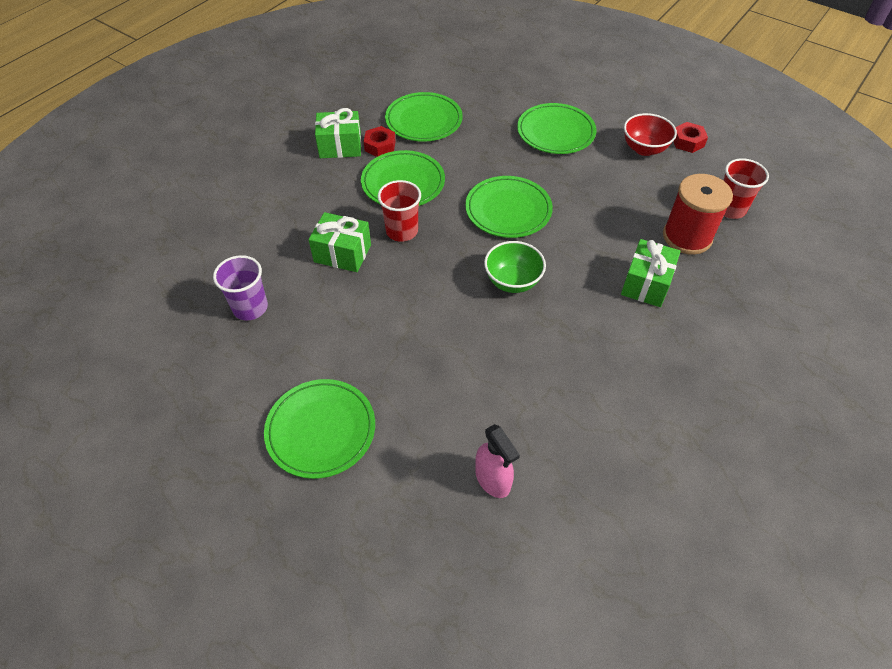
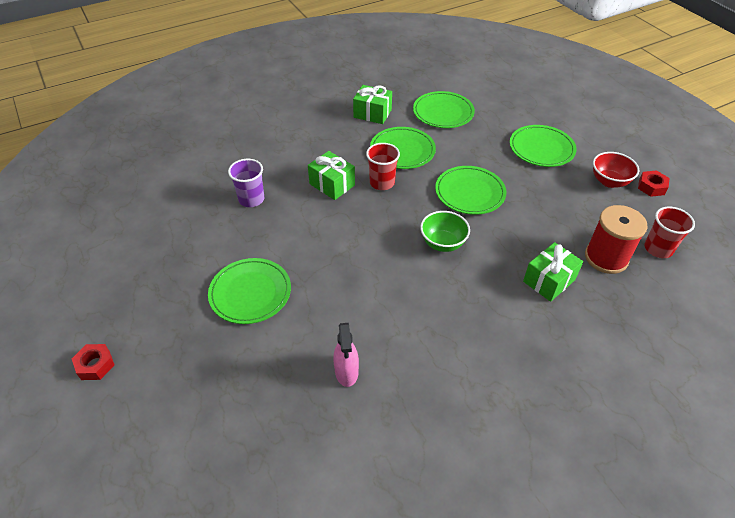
camera: 25 degrees right, 5 degrees down
(380, 146) = (400, 121): red nut -> red nut (95, 365)

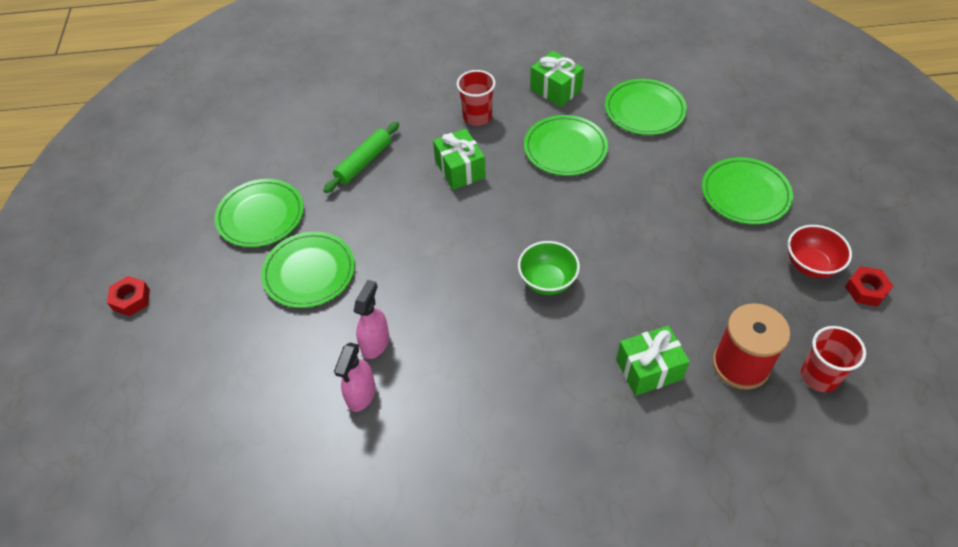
camera: 25 degrees right, 5 degrees up
(251, 199) = (363, 162): purple cup -> green rolling pin
(336, 329) = (375, 343): none -> pink spray bottle
(382, 183) = (518, 184): red cup -> red cup (477, 117)
(470, 192) = (617, 227): green plate -> green plate (261, 216)

